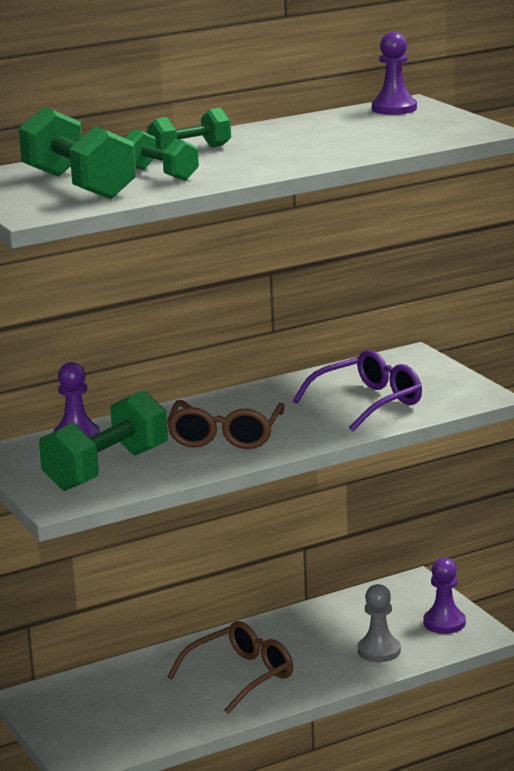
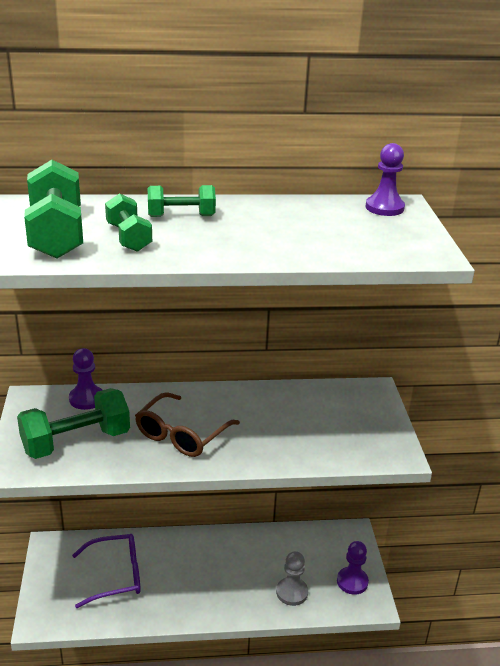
camera: 20 degrees right, 10 degrees up
(241, 676) = (187, 580): brown glasses -> none
(368, 403) = (308, 433): purple glasses -> purple glasses (116, 575)

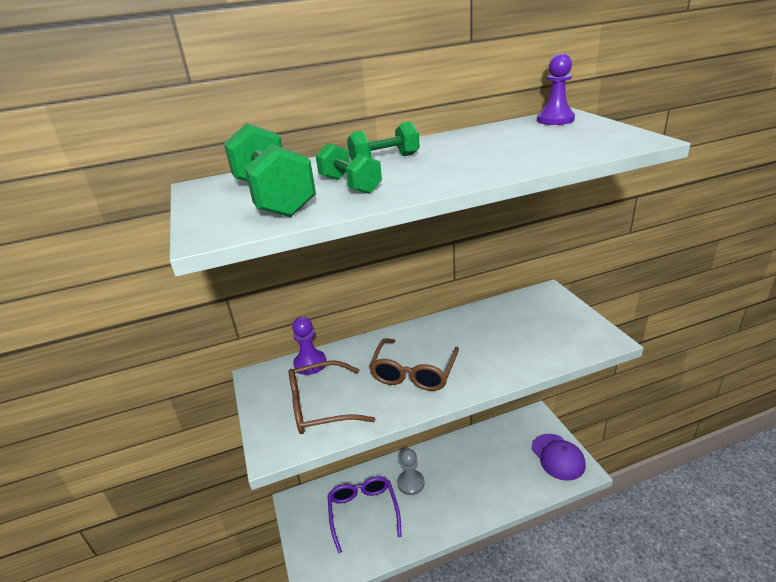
camera: 10 degrees left, 0 degrees up
(76, 442) = (321, 406): green dumbbell -> brown glasses
(116, 575) = (363, 512): purple glasses -> purple glasses turned 75 degrees counterclockwise
(292, 592) = (516, 481): grey pawn -> grey pawn (411, 483)
(352, 581) = (558, 457): purple pawn -> purple cap

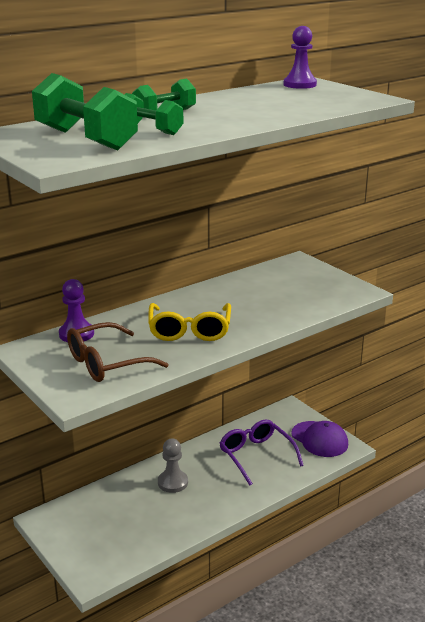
camera: 20 degrees left, 5 degrees down
(363, 512) = (128, 514): purple glasses -> purple glasses (256, 456)
(414, 373) = (189, 330): brown glasses -> yellow glasses

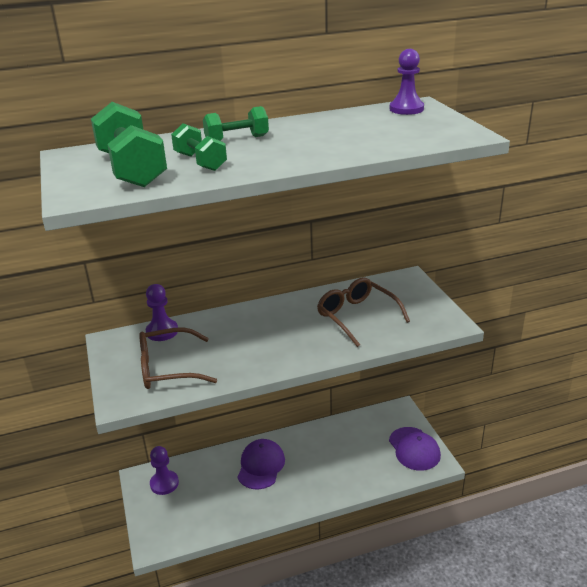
camera: 20 degrees right, 5 degrees up
(74, 519) = (164, 483): none -> purple pawn
(172, 482) = (261, 466): grey pawn -> purple cap
(189, 330) = (260, 344): yellow glasses -> none
(256, 456) = (347, 454): purple glasses -> none
(270, 297) = (357, 316): none -> brown glasses

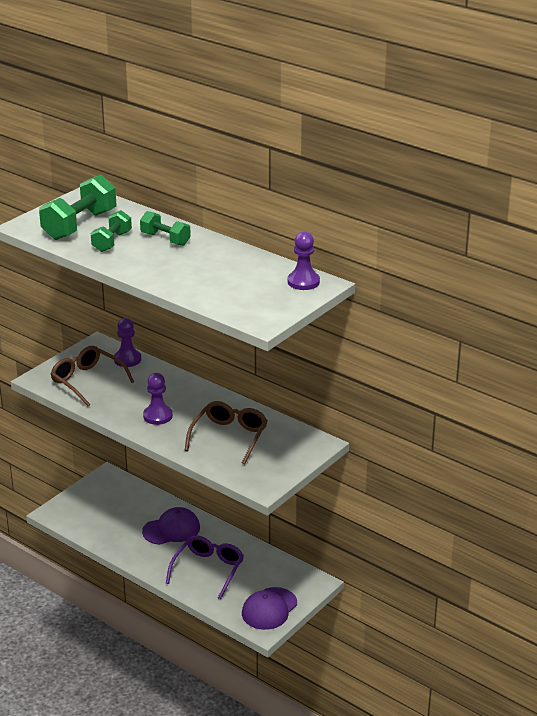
camera: 55 degrees right, 0 degrees up
(164, 483) = (111, 489): purple pawn -> purple pawn (158, 416)
(336, 465) = (208, 570): none -> purple glasses

